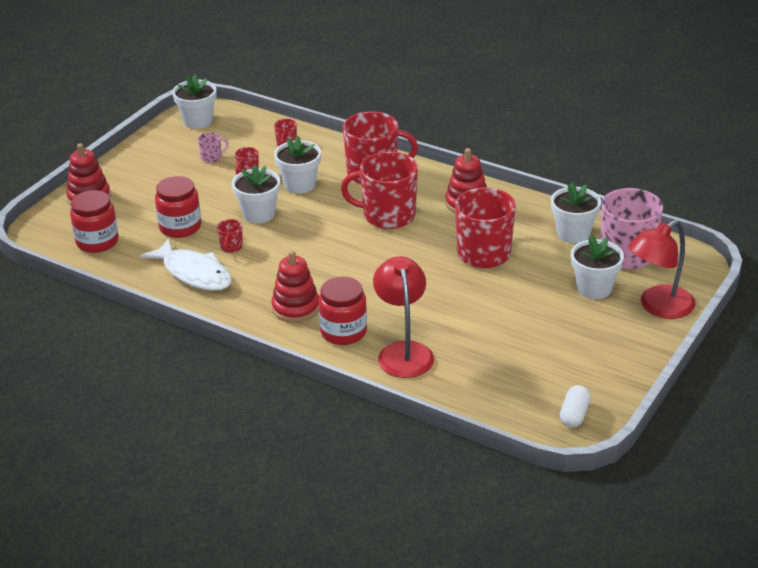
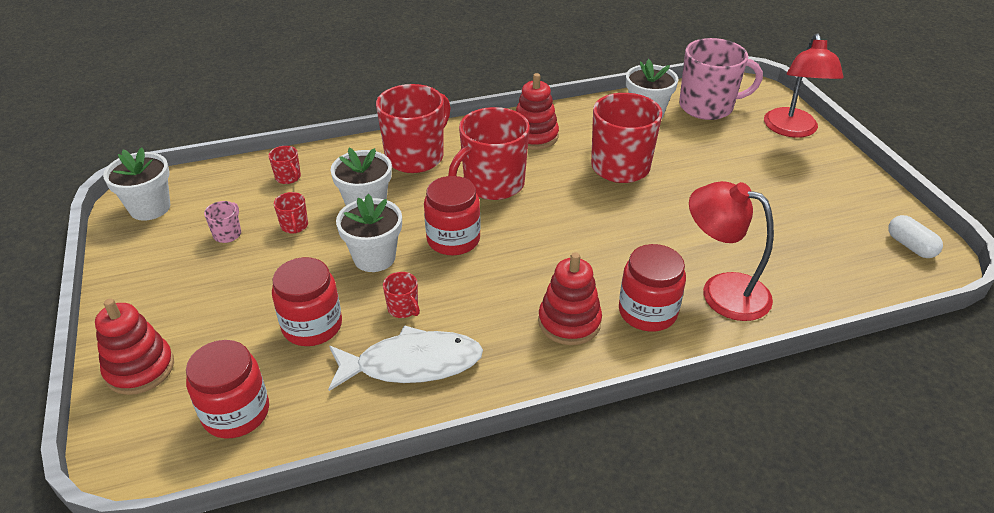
camera: 50 degrees left, 5 degrees up
(312, 231) = (453, 239): none -> red jar
(594, 288) = (734, 143): white flower pot -> none

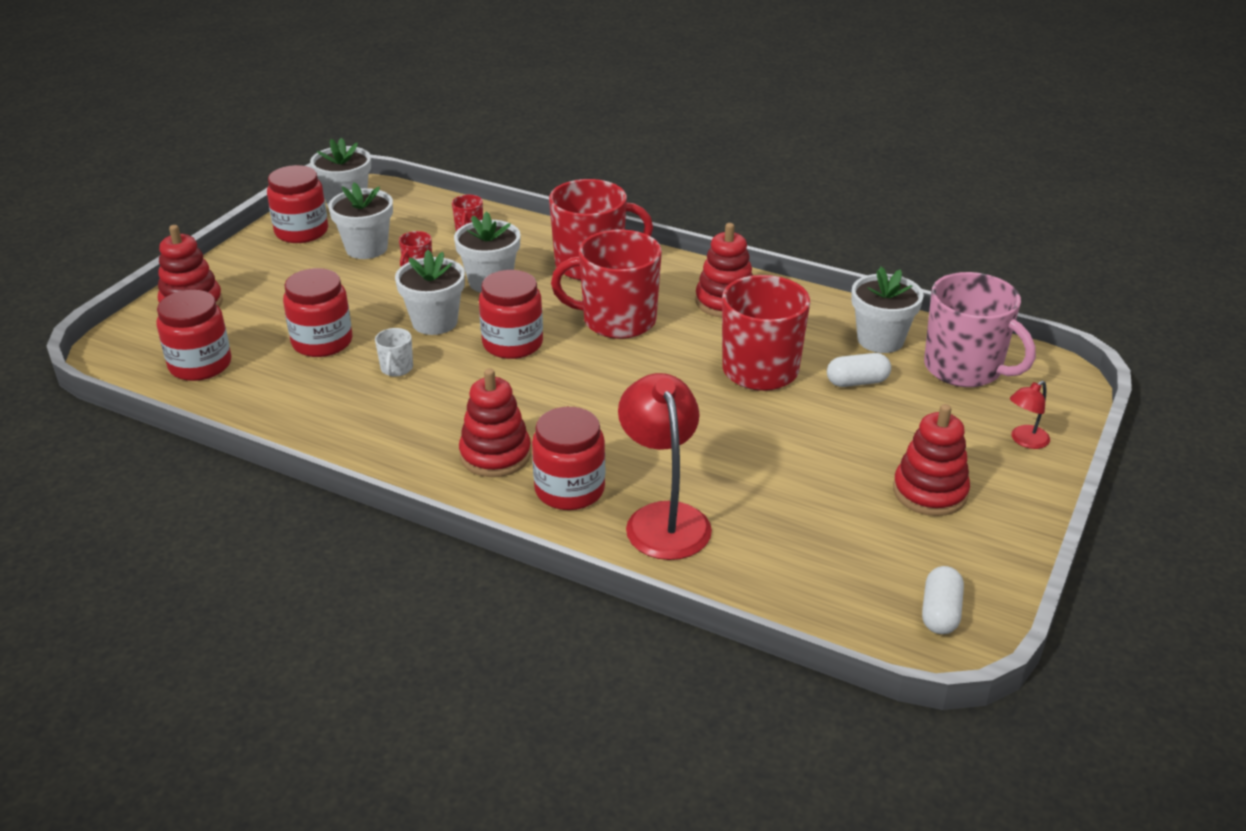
camera: 45 degrees right, 5 degrees down
(146, 251) = (301, 231): none -> red jar
(228, 234) = (366, 248): pink mug -> white flower pot
(403, 308) = (396, 368): red mug -> white mug
(412, 364) = (342, 407): white fish -> none
(675, 144) = (857, 382): none -> white capsule
(792, 130) = (1025, 441): red lamp -> red lamp, size x0.48
(803, 184) = (930, 492): none -> red stacking toy

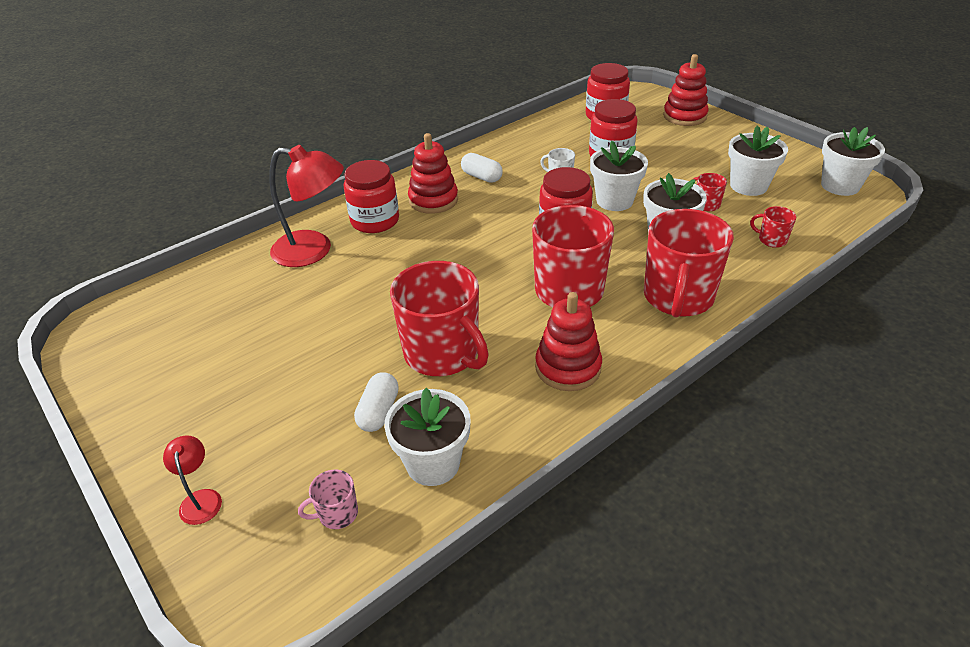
camera: 115 degrees right, 5 degrees up
(301, 231) = (786, 161): red jar -> none
(930, 492) = (210, 393): red stacking toy -> none
(940, 613) = (111, 342): white capsule -> white capsule (481, 177)
(964, 368) = (337, 513): pink mug -> pink mug, size x0.42

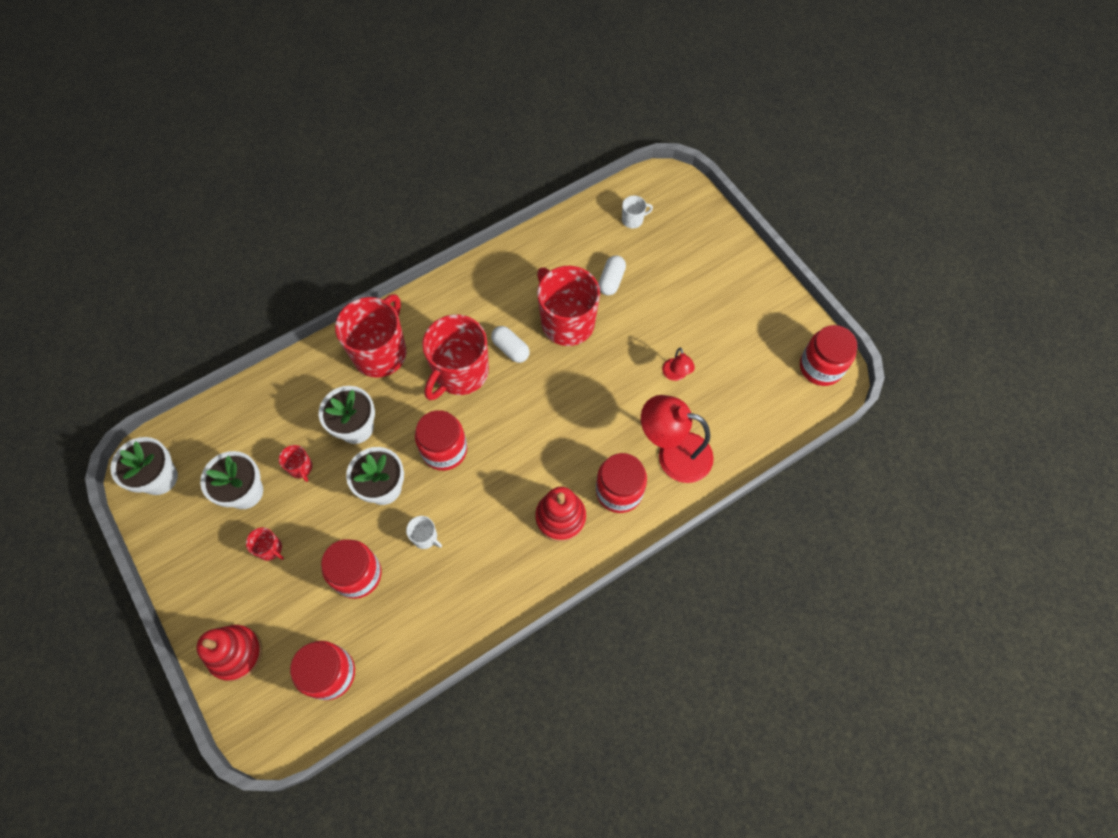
camera: 175 degrees left, 25 degrees up
(104, 341) = (821, 367): none -> red jar
(201, 499) = (711, 237): red lamp -> red lamp (675, 375)
(337, 513) = (633, 220): pink mug -> white mug
(433, 463) = (578, 242): white flower pot -> none
(481, 177) = (506, 553): white capsule -> white capsule (510, 349)
(568, 367) = (482, 299): red stacking toy -> none
(771, 240) = (271, 408): red mug -> red mug (270, 549)

